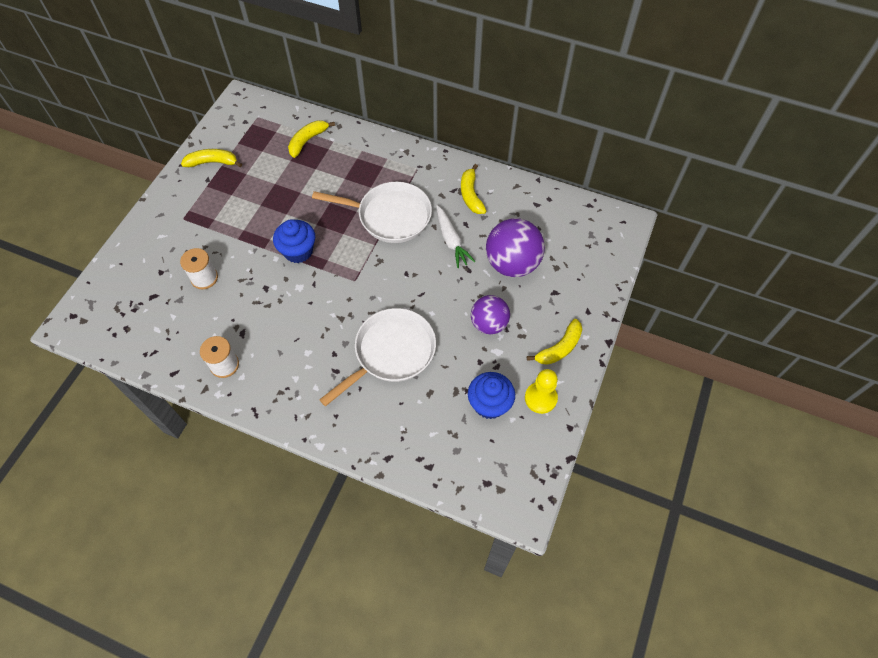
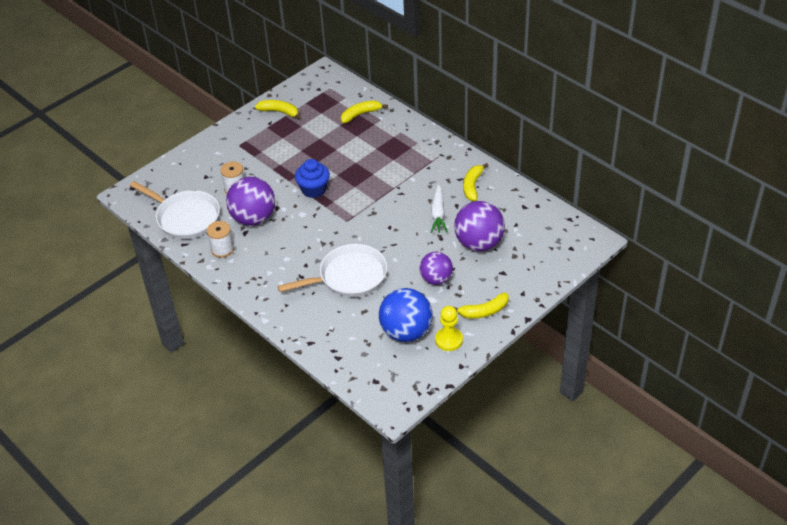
camera: 25 degrees right, 15 degrees down
(244, 311) = (253, 218): none -> purple ball
(390, 216) = (398, 184): white pan -> white pan (185, 217)
(489, 404) = (406, 332): blue cupcake -> blue ball

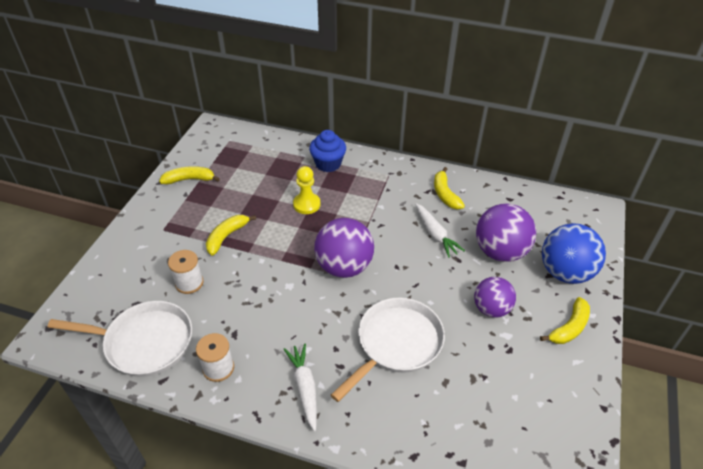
camera: 30 degrees left, 0 degrees up
(253, 218) = (234, 312): purple ball -> purple ball (344, 267)
(269, 280) = (305, 388): none -> white carrot
(314, 189) = (284, 252): blue cupcake -> blue cupcake (328, 164)
(360, 114) = (280, 157): yellow banana -> yellow banana (227, 236)
(406, 332) = (512, 389): blue ball -> blue ball (565, 272)
(449, 340) = (564, 379): yellow pawn -> yellow pawn (306, 204)

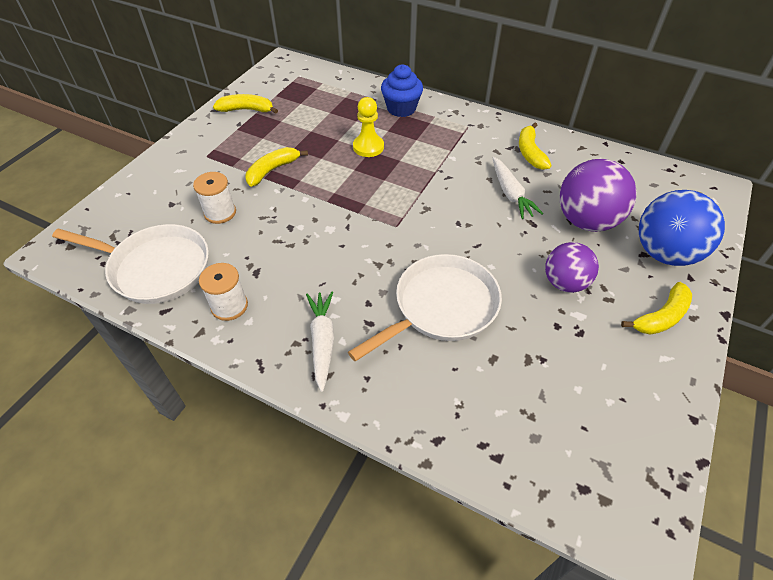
camera: 10 degrees right, 5 degrees up
(344, 267) = (397, 216): purple ball -> none

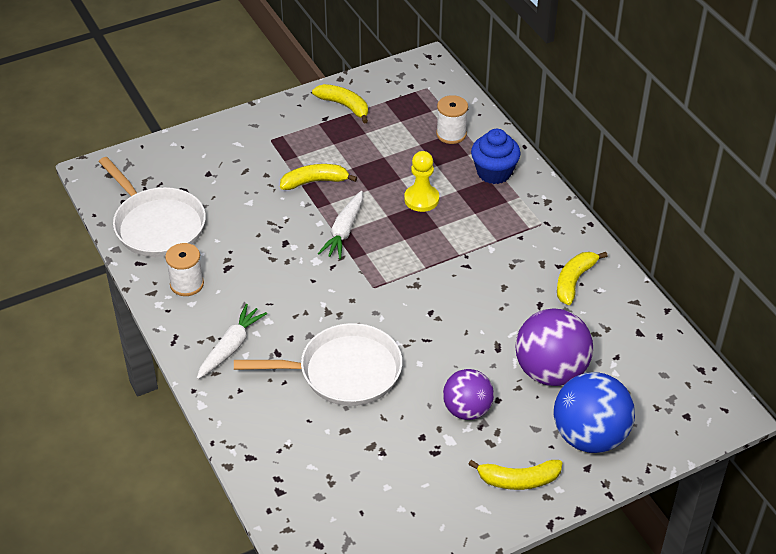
camera: 35 degrees right, 5 degrees down
(220, 213) = (240, 201): white spool -> white spool (451, 134)
(510, 194) = (508, 310): white carrot -> white carrot (344, 231)

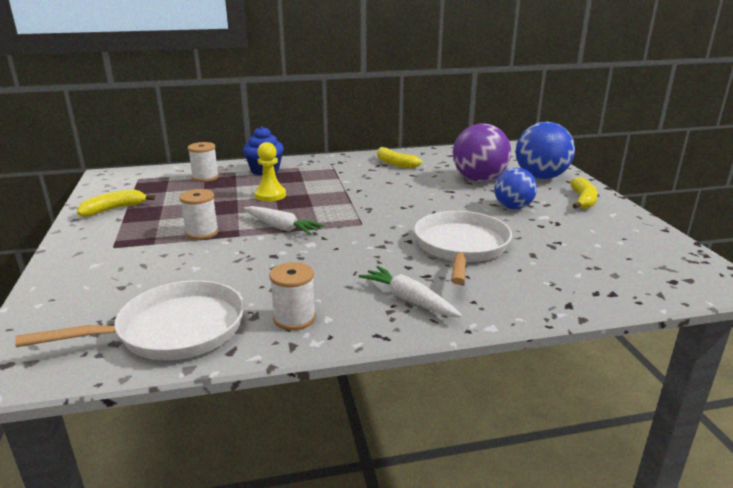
camera: 75 degrees left, 20 degrees down
(315, 182) = (202, 232): yellow banana -> white spool
(467, 410) = (513, 207): purple ball -> blue ball

